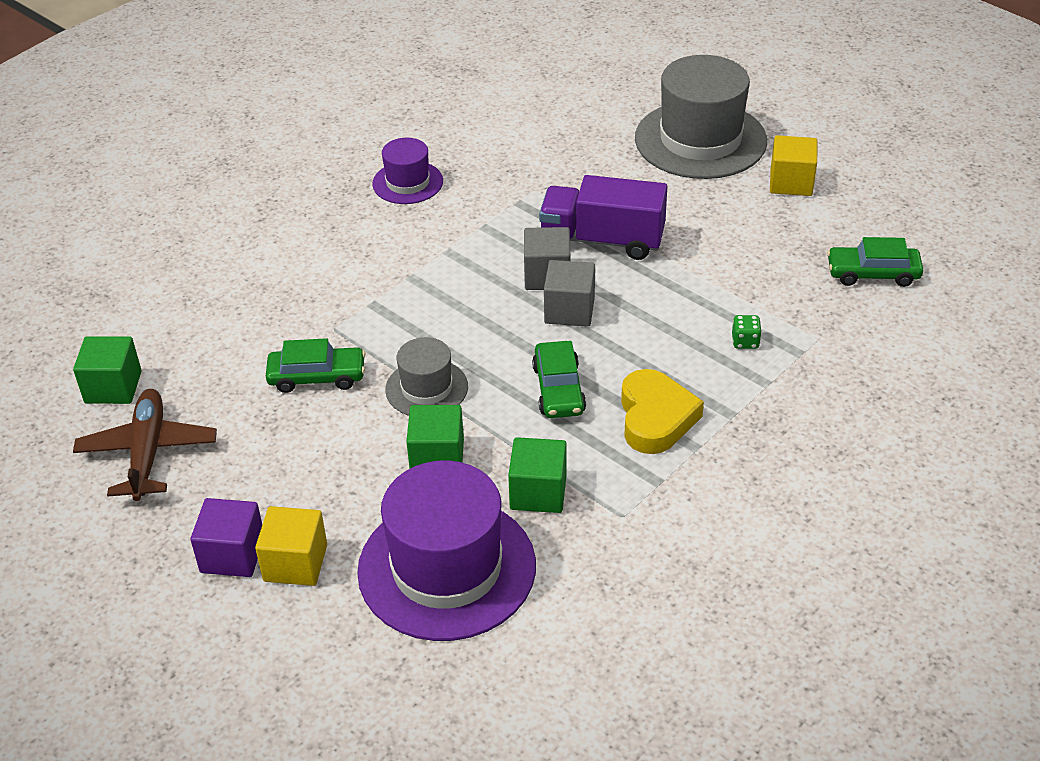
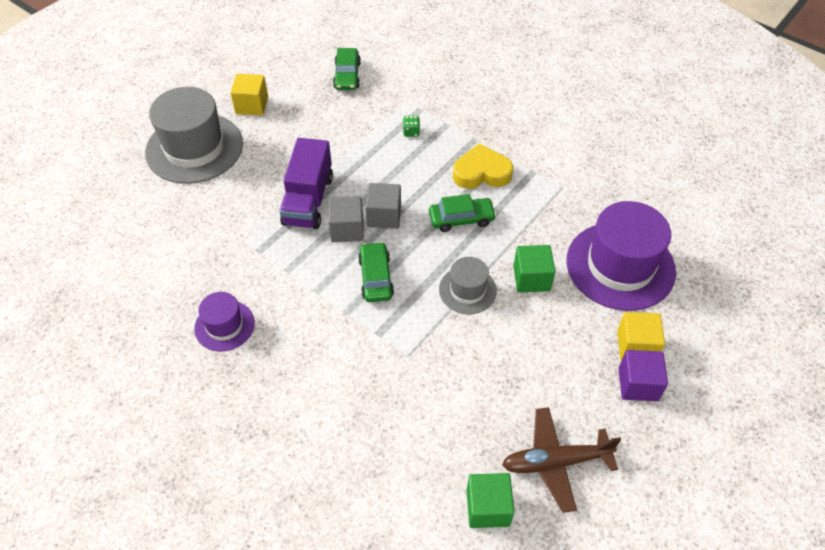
camera: 95 degrees left, 10 degrees up
(317, 377) = (462, 359): green car -> green car (376, 277)
(538, 492) = (552, 225): green cube -> none

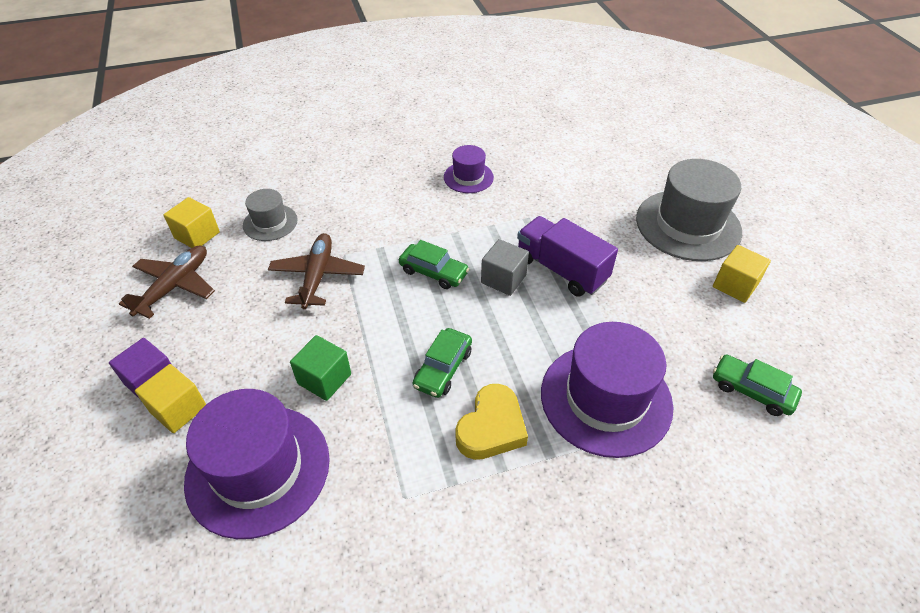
camera: 125 degrees right, 5 degrees down
(384, 216) = (498, 311): grey cube -> none
(411, 132) = (605, 399): green dice -> purple hat
(448, 356) = (317, 276): none -> brown plane
(467, 290) = (361, 324): grey hat -> grey hat (270, 222)
(488, 507) = (197, 235): green cube -> yellow cube

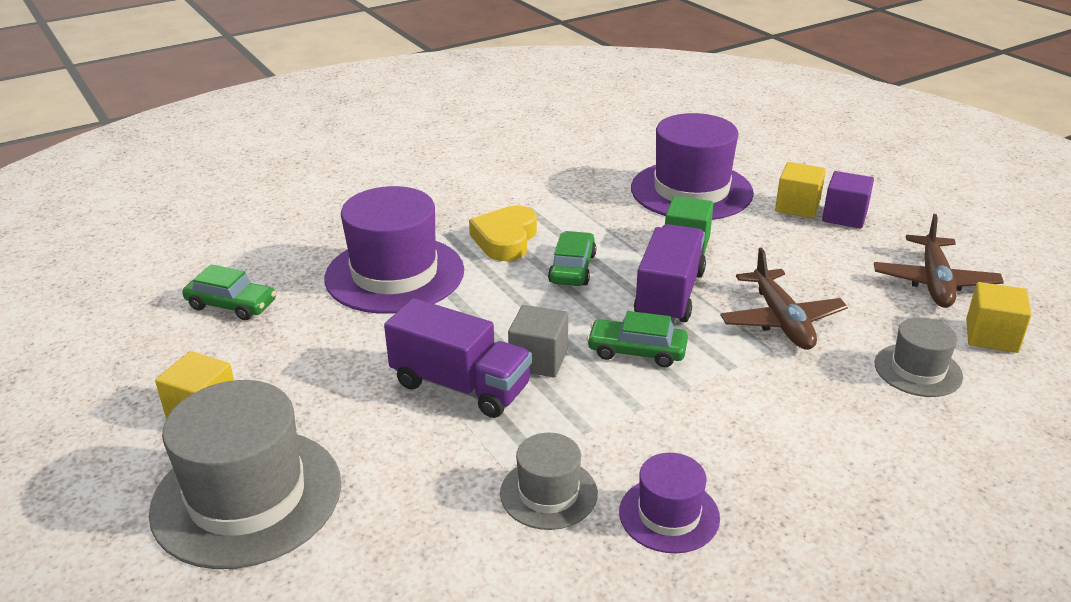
camera: 165 degrees right, 15 degrees down
(380, 318) = (669, 295): none -> purple truck
(524, 197) = (548, 493): none -> grey hat

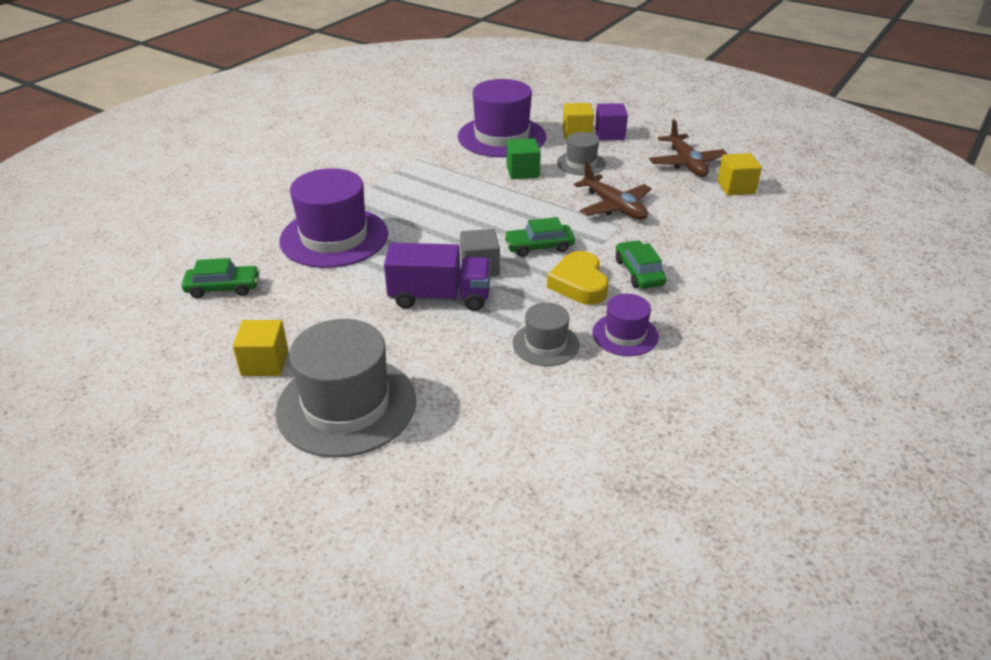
camera: 25 degrees left, 5 degrees up
(505, 239) = (397, 196): yellow heart -> yellow heart (579, 284)
(572, 268) = (459, 205): green car -> green car (639, 272)
(669, 295) = (535, 207): purple truck -> none
(918, 370) = (709, 216): grey hat -> grey hat (581, 163)

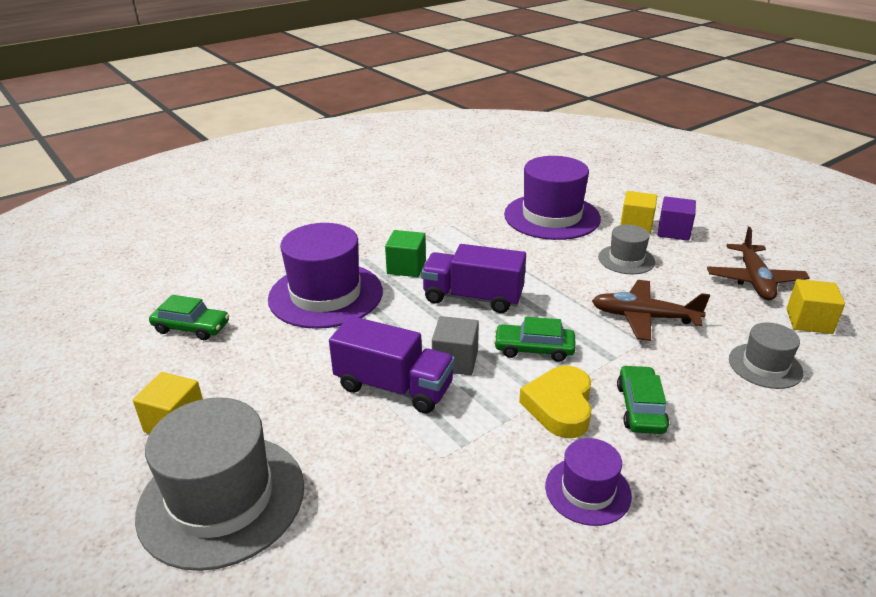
camera: 20 degrees right, 5 degrees down
(468, 216) = (473, 298): none -> purple truck
(522, 172) = (556, 258): green cube -> green cube (406, 267)
(545, 344) = (483, 478): grey hat -> grey hat (765, 366)
(614, 207) = (643, 317): brown plane -> brown plane turned 120 degrees clockwise

